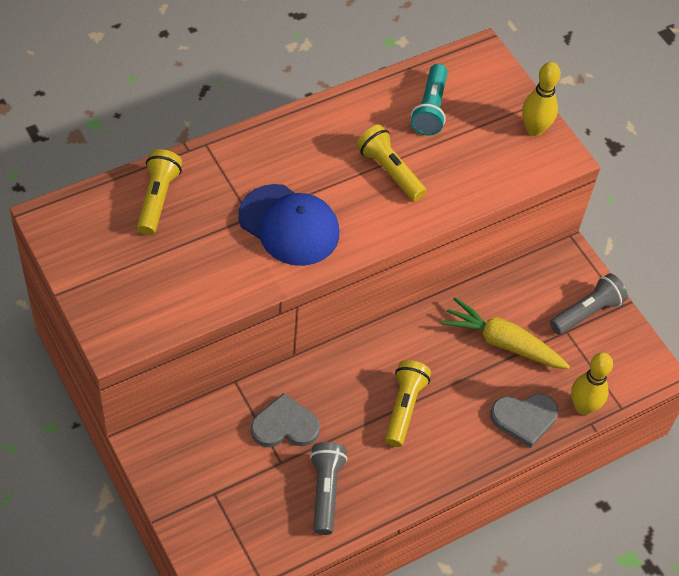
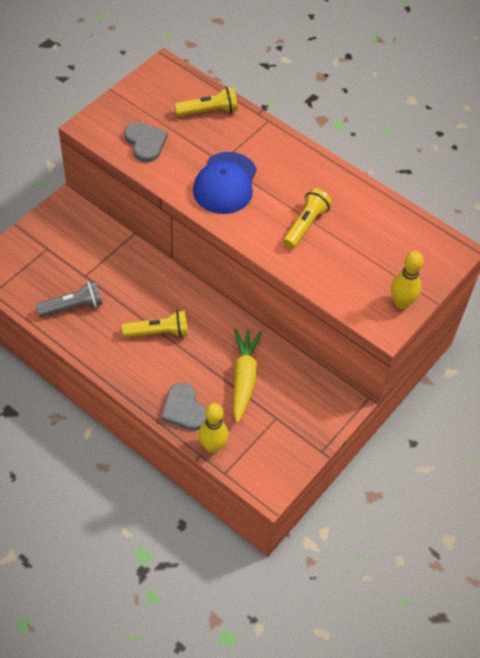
camera: 70 degrees right, 0 degrees up
(285, 426) = (113, 269): grey heart -> grey heart (145, 143)
(430, 109) = (379, 233): turquoise flashlight -> none
(586, 312) = (301, 427): grey flashlight -> none

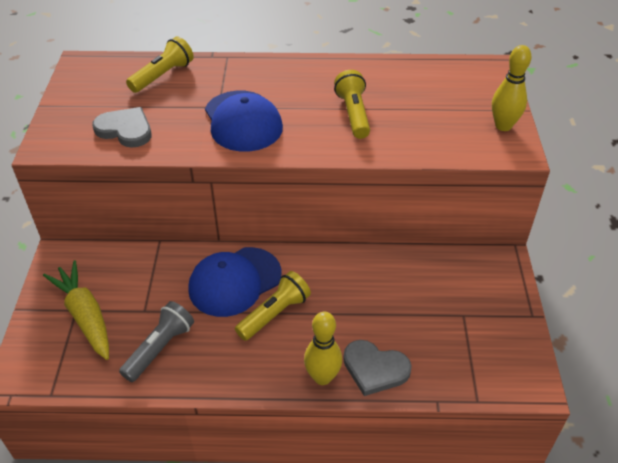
camera: 35 degrees left, 10 degrees down
(155, 294) = (235, 281): none -> blue cap
(212, 446) = (438, 383): yellow bowling pin -> yellow bowling pin (322, 377)
(244, 378) = (397, 300): yellow carrot -> yellow carrot (85, 315)

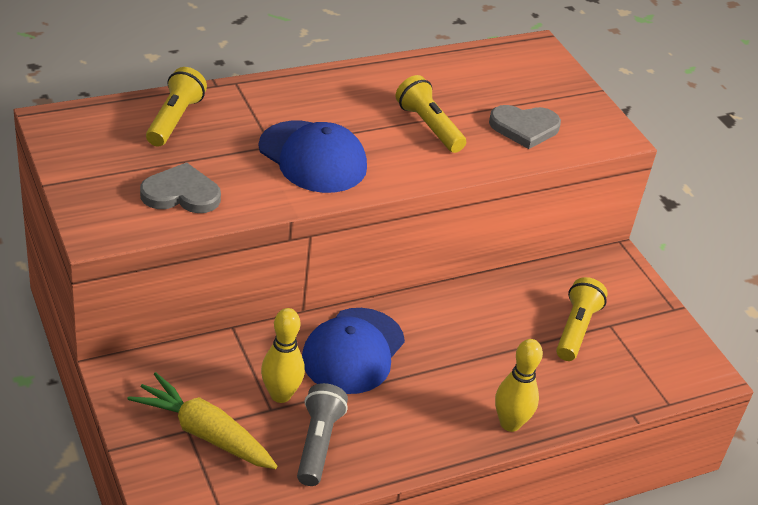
camera: 30 degrees left, 5 degrees down
(274, 313) = (419, 374): yellow flashlight -> yellow flashlight (575, 329)
(375, 369) = (556, 401): grey heart -> grey heart (524, 128)
(503, 126) = (587, 111): yellow bowling pin -> yellow bowling pin (280, 395)

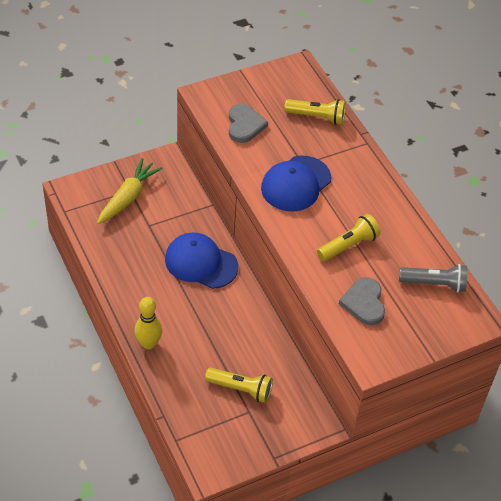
camera: 90 degrees right, 10 degrees up
(280, 395) = (160, 229): yellow bowling pin -> none
(317, 443) = (125, 247): grey flashlight -> grey flashlight (434, 283)

